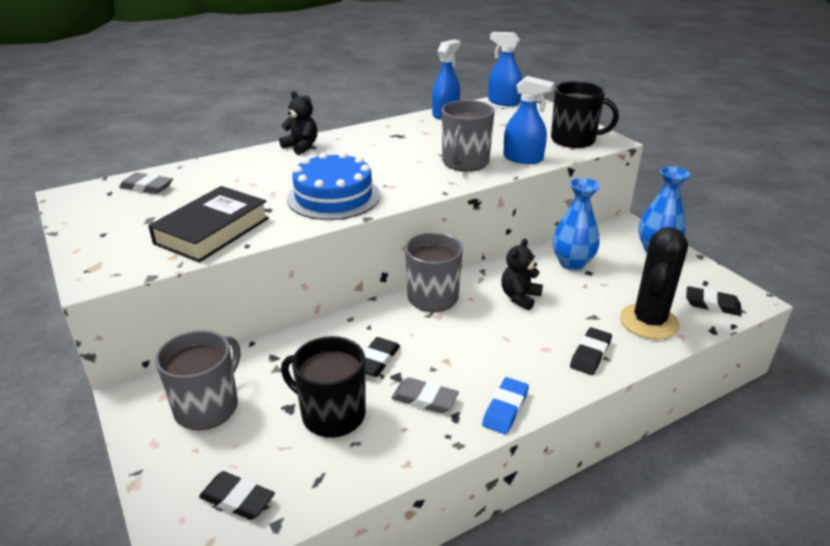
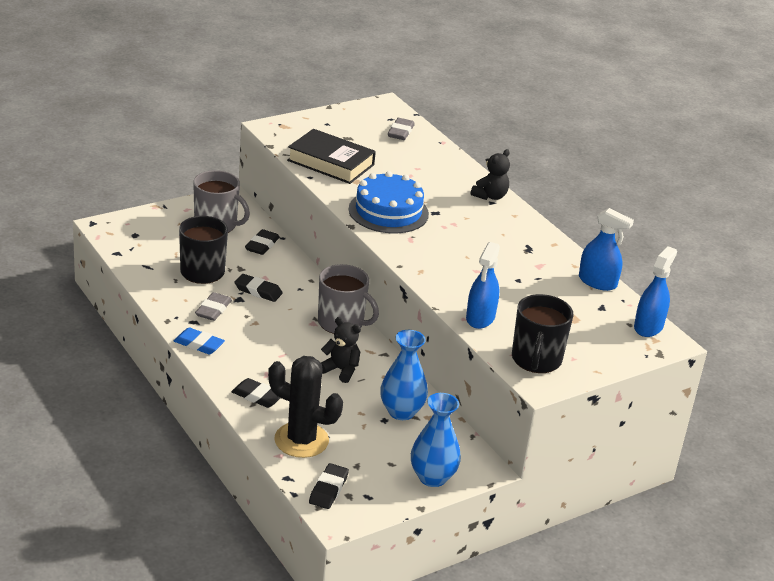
camera: 85 degrees right, 0 degrees up
(237, 499) = (138, 240): black eraser -> black eraser (262, 245)
(465, 162) = (465, 282): grey mug -> none

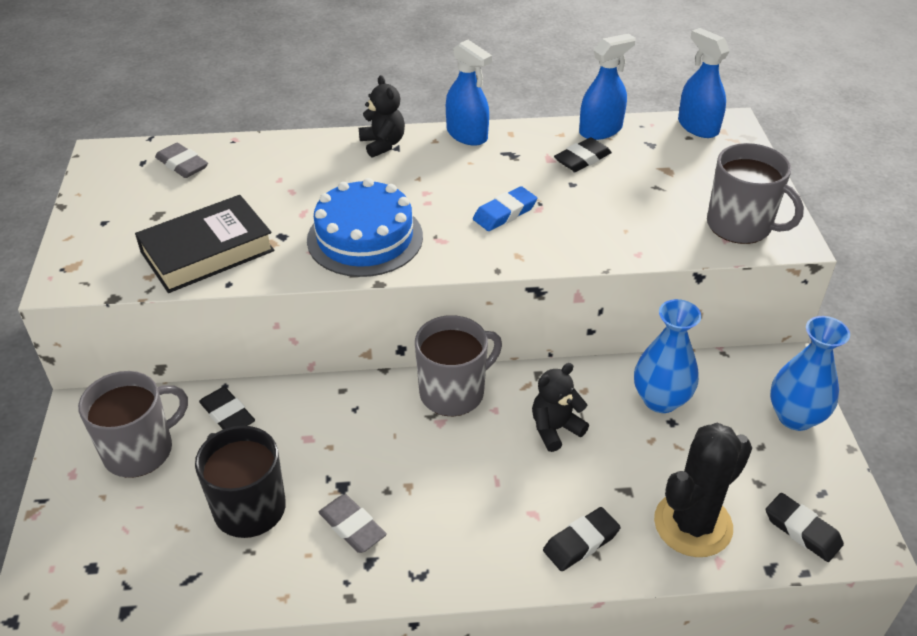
camera: 60 degrees left, 10 degrees up
(199, 344) = (429, 574): blue eraser -> blue eraser (505, 213)
(258, 291) = (335, 457): black eraser -> black eraser (582, 159)
(480, 318) = (641, 240): blue spray bottle -> blue spray bottle (467, 135)
(536, 360) = (740, 226): black mug -> grey mug

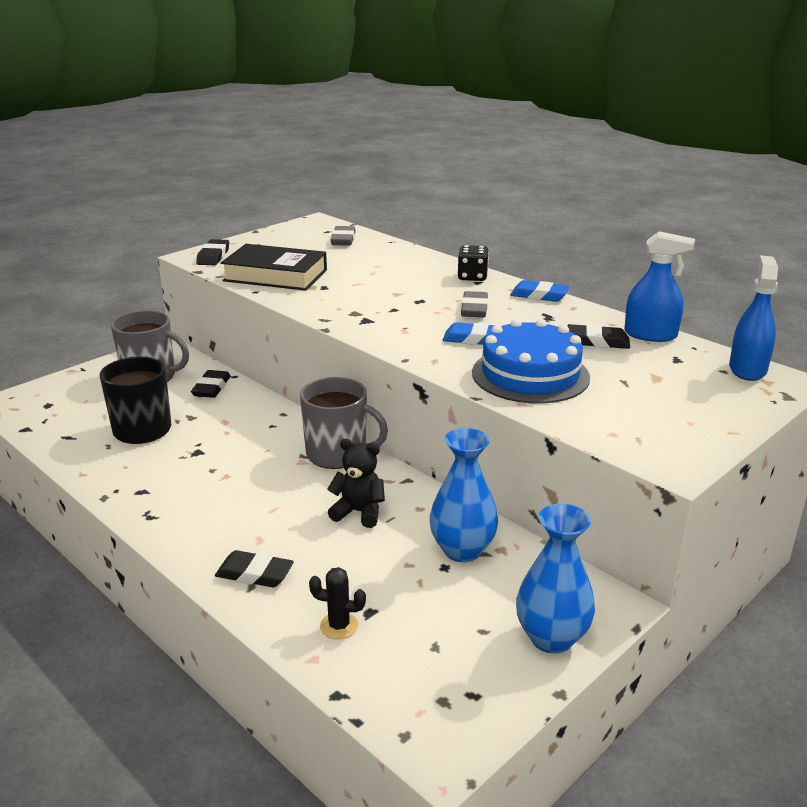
camera: 50 degrees right, 15 degrees down
(352, 527) = (165, 471): grey eraser -> grey eraser (474, 309)
(365, 238) = (364, 308): blue cake -> blue cake (530, 375)
(383, 144) = (472, 277): black teddy bear -> black dice
(467, 135) = (539, 295): blue spray bottle -> blue eraser
(693, 524) = (339, 626): black cactus -> black cactus, size x0.46
(740, 226) = (646, 434): grey mug -> none
(802, 530) = (408, 699): black eraser -> black eraser (213, 256)

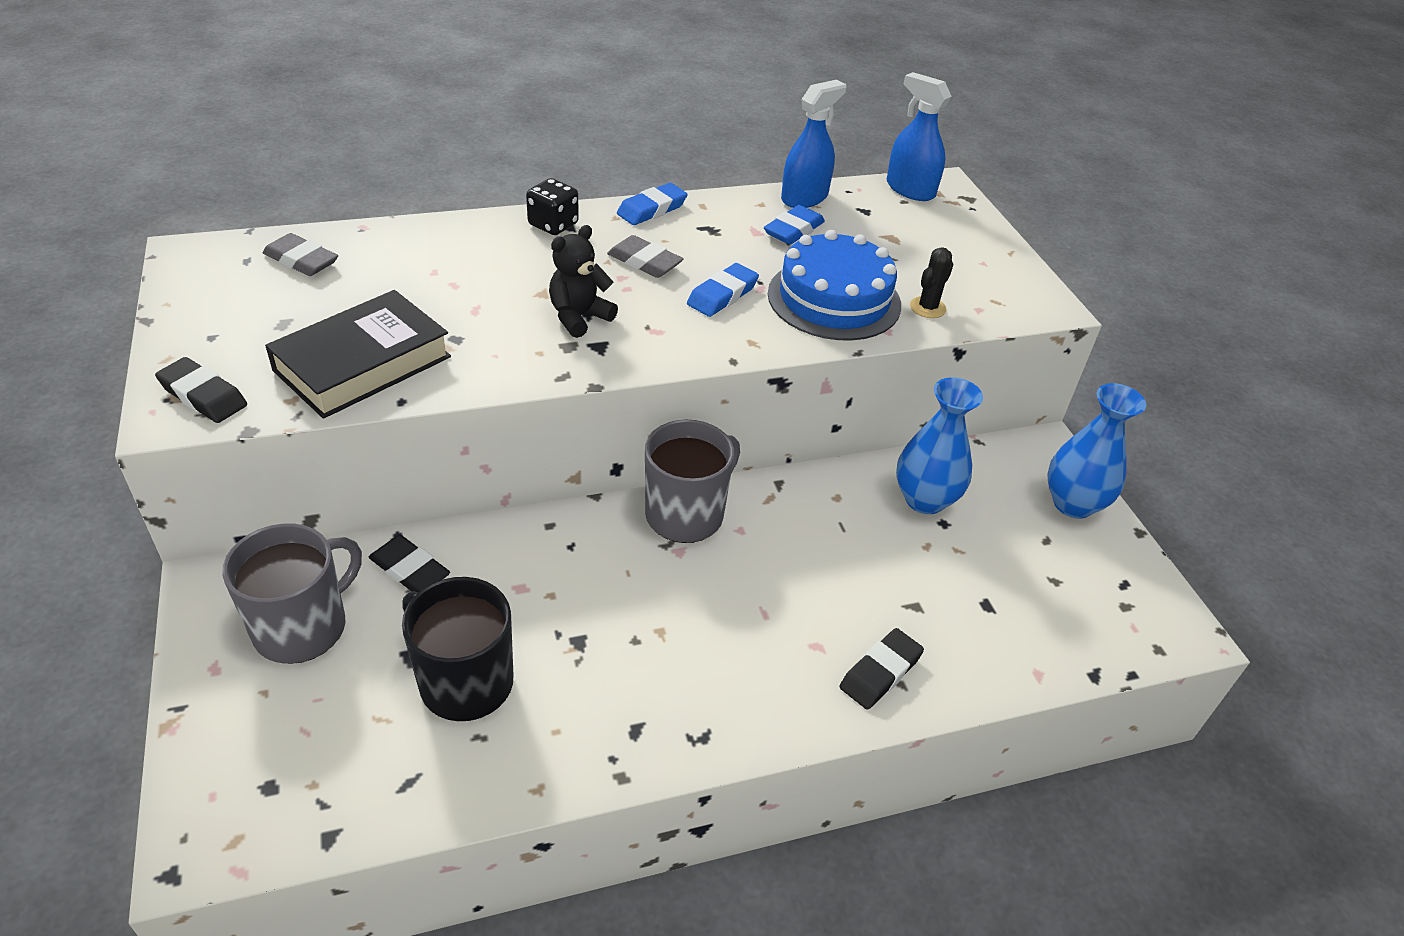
camera: 65 degrees left, 15 degrees up
(339, 626) = (998, 636): black cactus -> black cactus (927, 308)
(359, 512) = (816, 544): black teddy bear -> black teddy bear (579, 317)
(597, 341) = (793, 230): black eraser -> blue eraser

